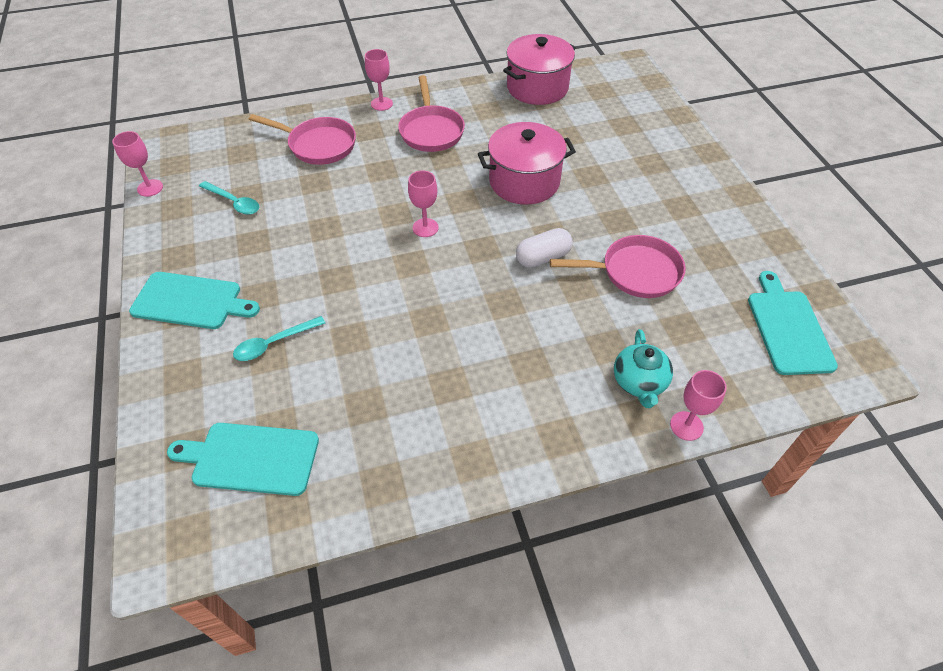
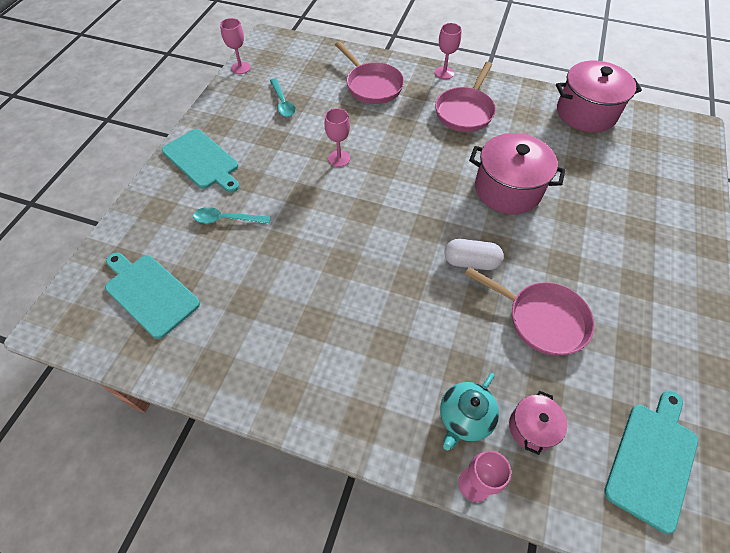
camera: 35 degrees right, 5 degrees up
(425, 228) = (397, 188): pink goblet -> pink goblet (339, 158)
(693, 358) = (532, 428): none -> pink pot

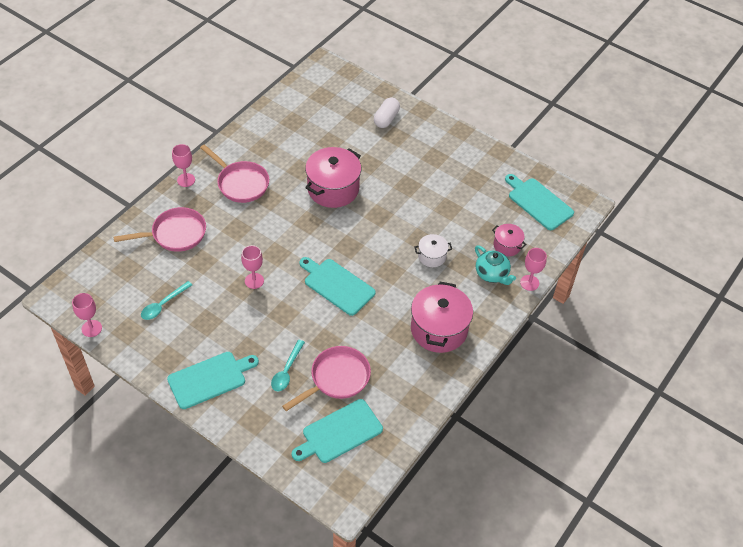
camera: 75 degrees left, 5 degrees down
(283, 103) = (163, 305): turquoise spoon -> turquoise spoon turned 135 degrees clockwise
(363, 233) = (337, 285): none -> turquoise cutting board
(458, 325) = (432, 256): none -> white pot
(471, 262) = (387, 232): white capsule -> white capsule (386, 119)
(541, 319) = (442, 213): pink pan -> pink pan (337, 378)
(586, 113) = (279, 114): pink pot -> pink pot (439, 329)

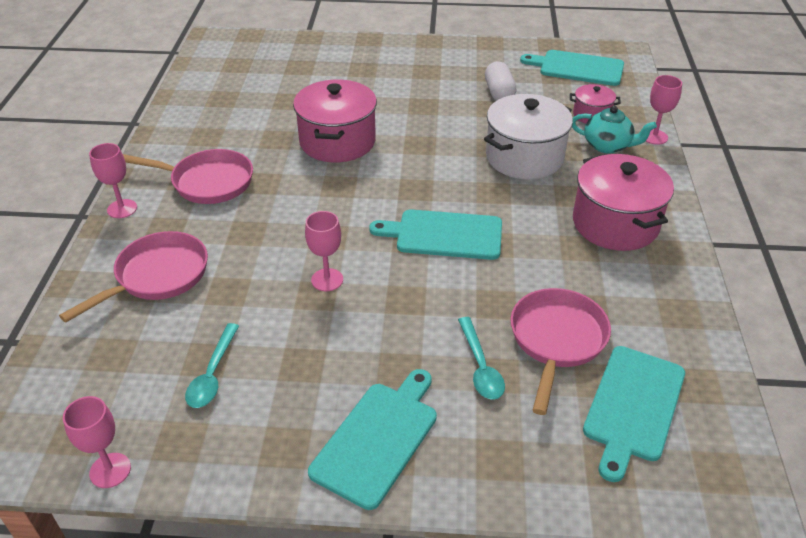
camera: 30 degrees left, 10 degrees down
(386, 119) = (335, 59): white capsule -> white capsule (499, 93)
(432, 256) = (524, 157): white pot -> white pot, size x1.92

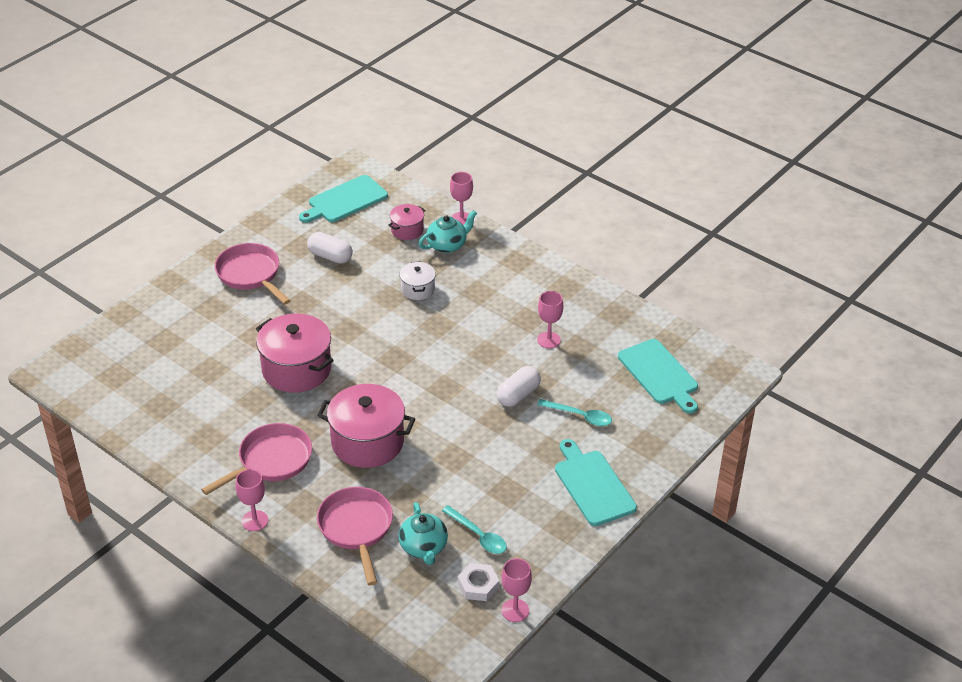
camera: 55 degrees left, 0 degrees up
(132, 414) = (478, 585): none -> white nut
(163, 338) = (423, 547): none -> turquoise teapot
(327, 280) = (444, 446): pink goblet -> pink goblet (548, 340)
(444, 235) = (456, 370): turquoise cutting board -> none
(458, 298) = (518, 395): none -> white capsule
(524, 157) = (418, 289): white pot -> white pot, size x0.52
(556, 340) = (589, 374): pink pan -> pink pan (250, 274)
(615, 224) = (522, 291): pink pot -> pink pot (367, 442)

